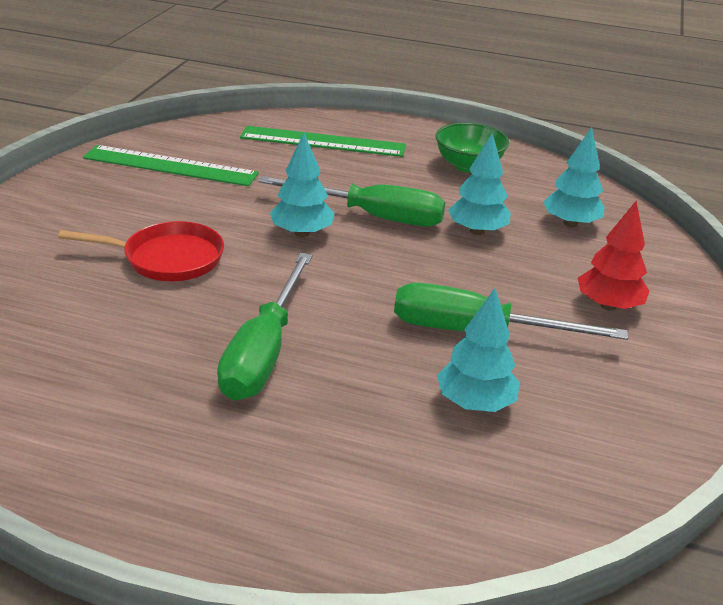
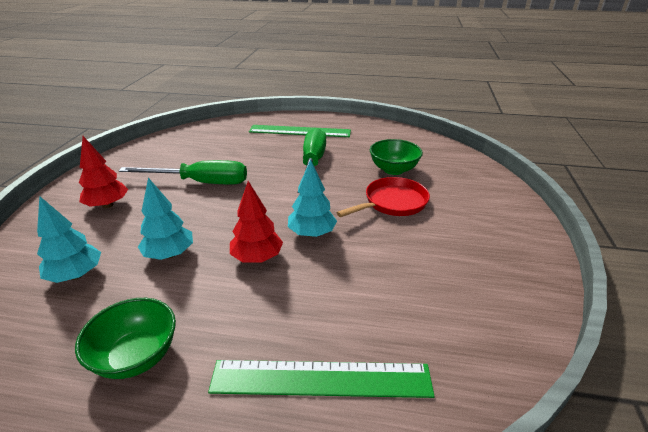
camera: 175 degrees right, 0 degrees up
(114, 318) = (393, 169): none -> green bowl
(167, 258) = (392, 203): red pan -> red pan turned 150 degrees clockwise
(170, 166) = (463, 295): green ruler -> green ruler (300, 131)
(372, 216) = (257, 258): green screwdriver -> red tree
(475, 403) = (213, 155): turquoise tree -> none

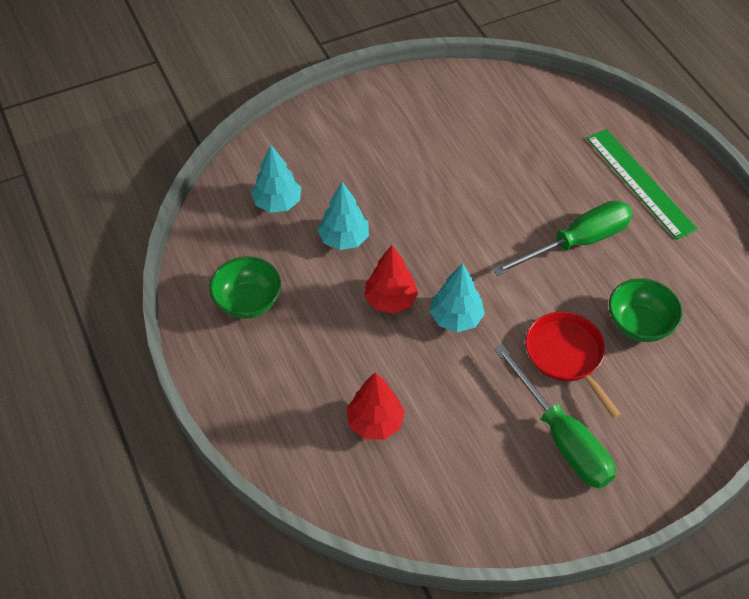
camera: 55 degrees right, 20 degrees up
(108, 205) = (360, 143): red tree -> red tree (375, 422)
(201, 183) = (452, 178): green screwdriver -> green screwdriver (562, 438)
(321, 379) = (311, 418): green ruler -> none
(392, 203) = (567, 356): red pan -> red pan turned 135 degrees counterclockwise

